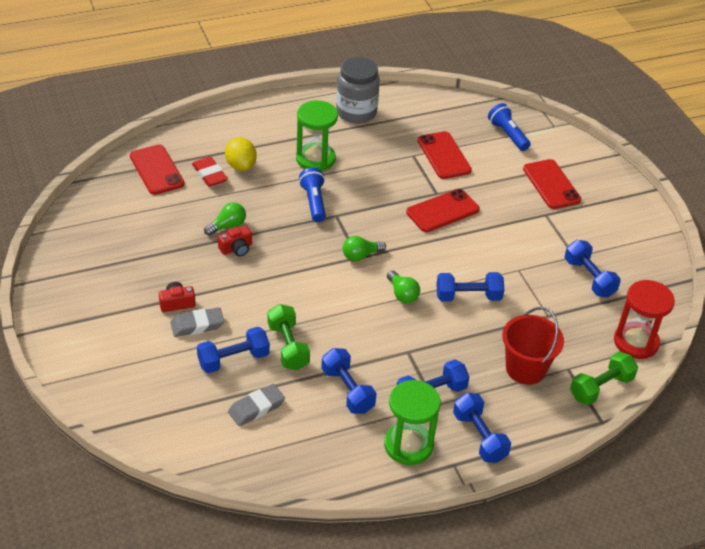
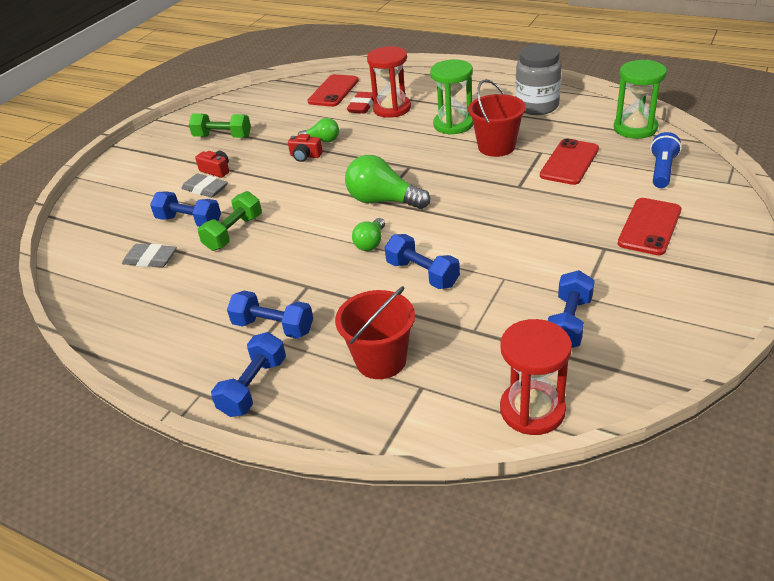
camera: 55 degrees right, 5 degrees down
(240, 166) = (392, 108): yellow lemon -> red hourglass
(314, 202) = (406, 151): blue flashlight -> none
(347, 390) = (221, 285): blue dumbbell -> none
(361, 255) = (383, 201): green light bulb -> green light bulb, size x1.75
(377, 165) = (496, 147): none -> red bucket
(408, 445) = (195, 353): green hourglass -> green hourglass (635, 128)
(442, 211) = (503, 201): red phone -> none
(601, 387) = (427, 425): green dumbbell -> green dumbbell (223, 137)

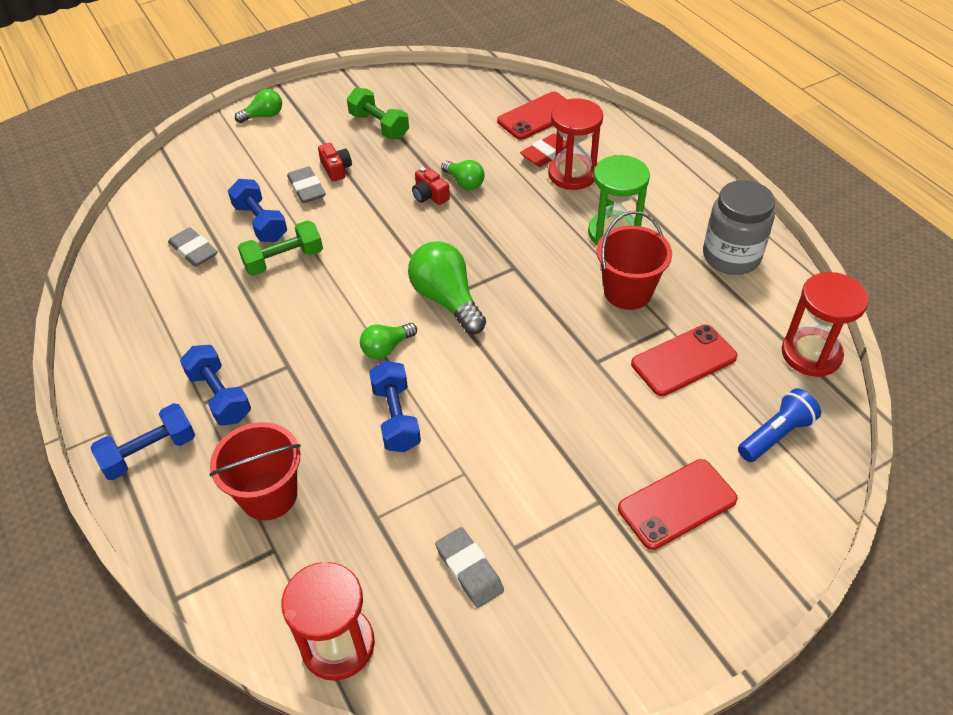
camera: 30 degrees right, 10 degrees up
(121, 165) = (264, 116): none -> green light bulb
(569, 323) = (469, 570): blue dumbbell -> grey eraser
(635, 128) = (811, 354): green hourglass -> red hourglass

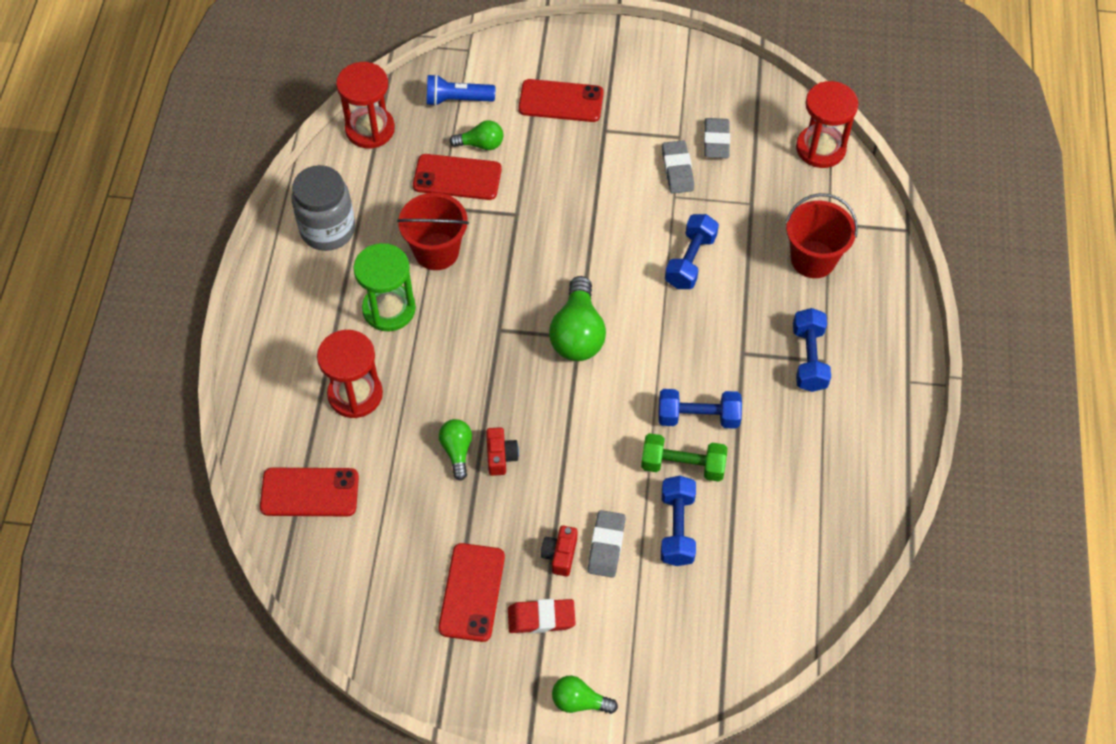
camera: 145 degrees left, 10 degrees up
(149, 452) = (882, 342): blue dumbbell -> blue dumbbell (698, 417)
(194, 251) = (757, 532): grey eraser -> grey eraser (677, 170)
(379, 126) = (472, 592): green dumbbell -> red phone
(386, 348) = (657, 320): green light bulb -> green light bulb (481, 144)
(546, 154) = (352, 435): red eraser -> red eraser (541, 618)

